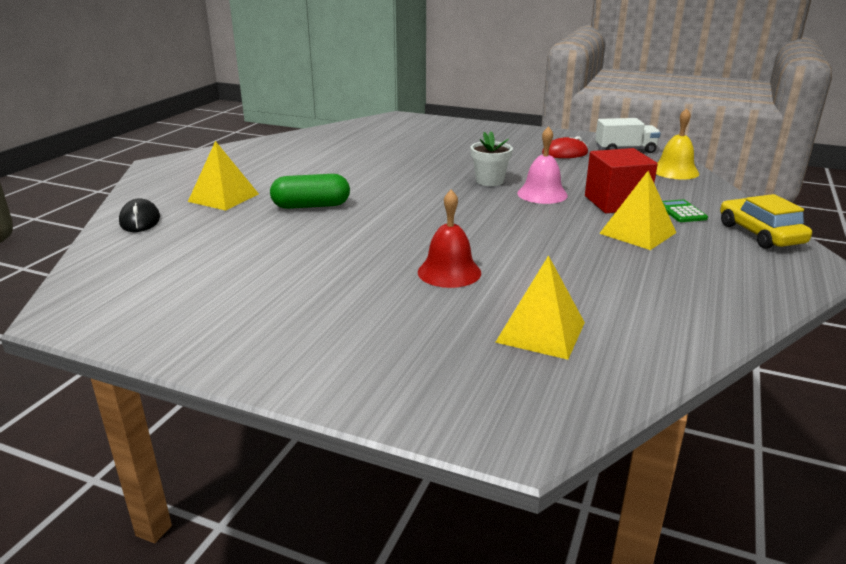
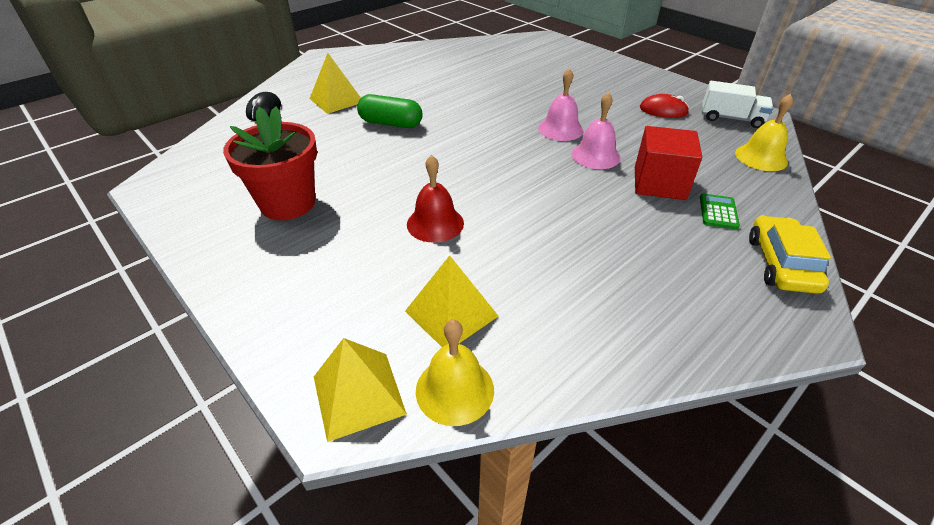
camera: 25 degrees right, 15 degrees up
(268, 291) = (288, 203): none -> red flower pot
(489, 181) = (560, 129): white flower pot -> pink bell
(605, 383) = (454, 390): none -> yellow bell
(637, 233) = (647, 226): yellow pyramid -> yellow pyramid (358, 395)

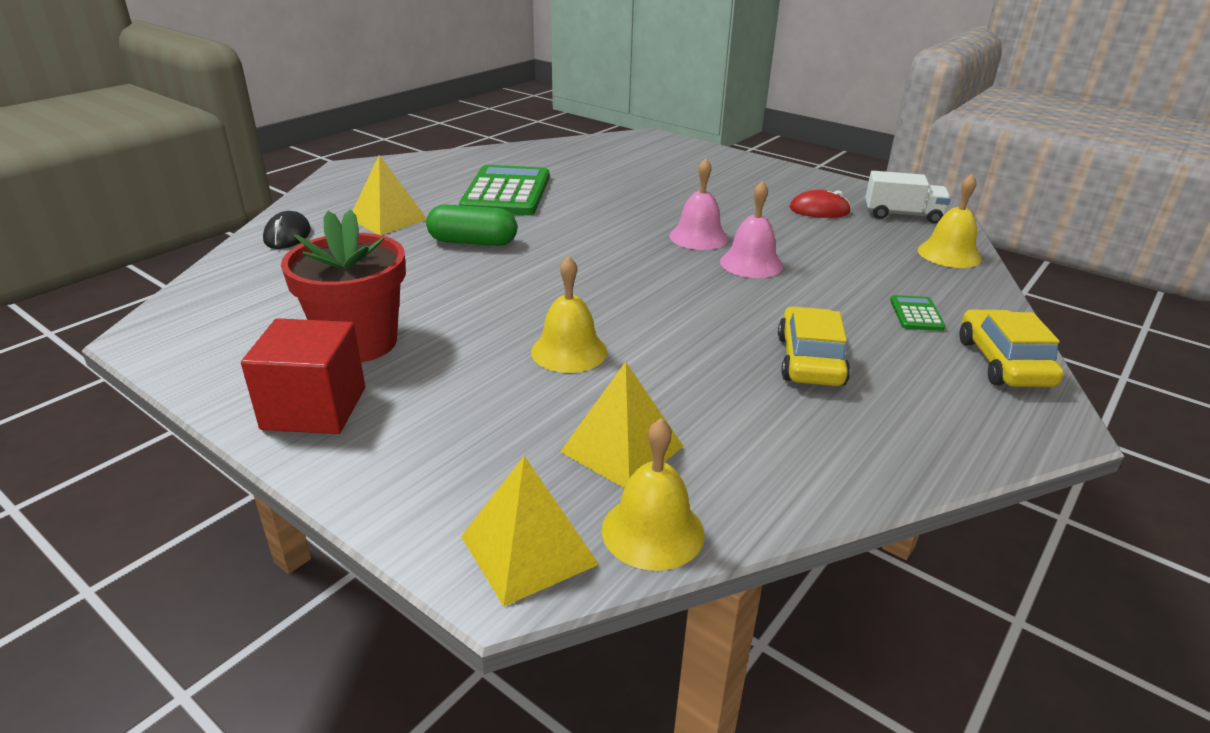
camera: 10 degrees left, 10 degrees down
(426, 82) = (506, 192): none -> green calculator
(435, 223) = (569, 351): red bell -> yellow bell
(619, 247) = (809, 360): none -> yellow car
(659, 183) = (838, 288): red cube -> red cube (314, 408)

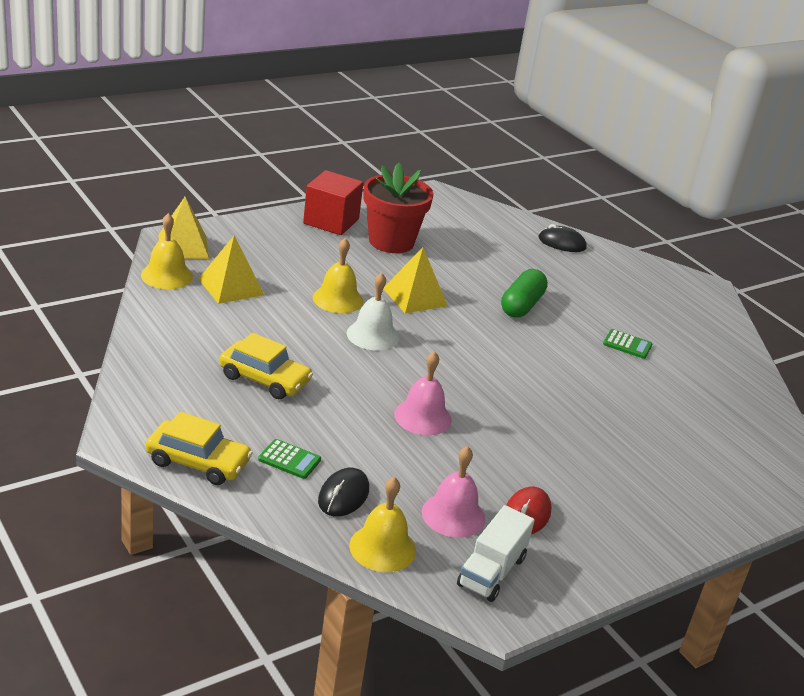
camera: 105 degrees right, 0 degrees up
(388, 219) = (581, 282): yellow pyramid -> yellow pyramid (415, 297)
(506, 192) = (627, 345): green calculator -> green calculator, size x0.43
(632, 312) = (372, 335): none -> white bell
(698, 237) = (489, 410): pink bell -> pink bell (453, 515)
(919, 280) = (343, 495): none -> black mouse

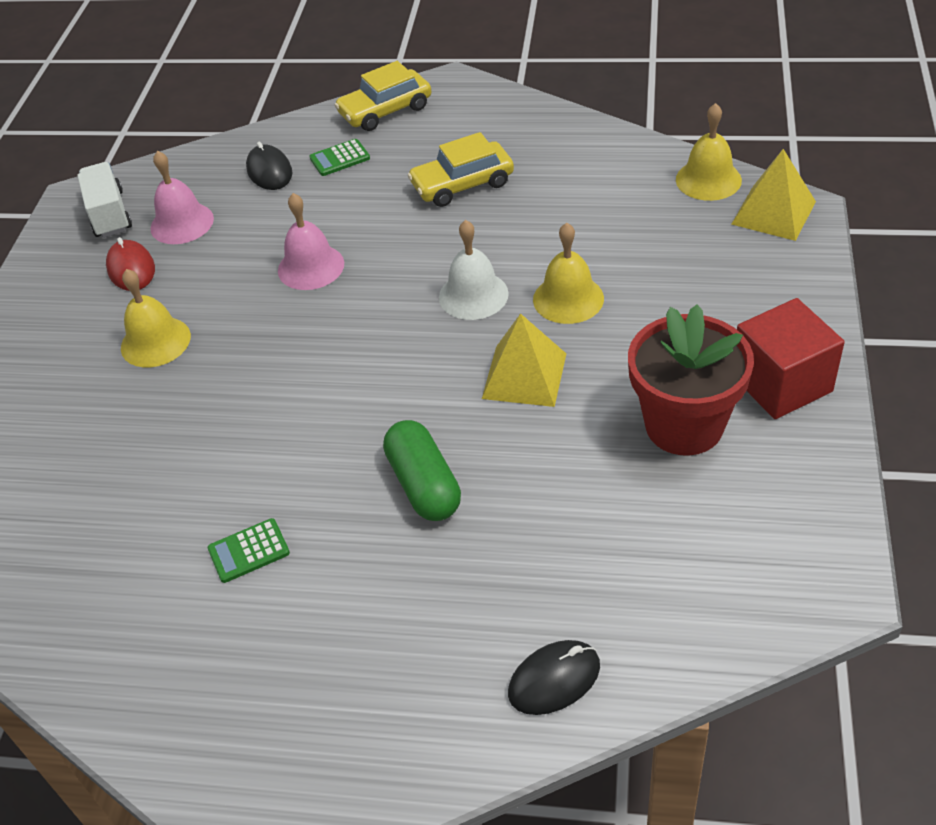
camera: 140 degrees right, 15 degrees up
(231, 286) = (654, 220): yellow pyramid -> none
(382, 548) = (197, 168): yellow bell -> yellow bell (155, 341)

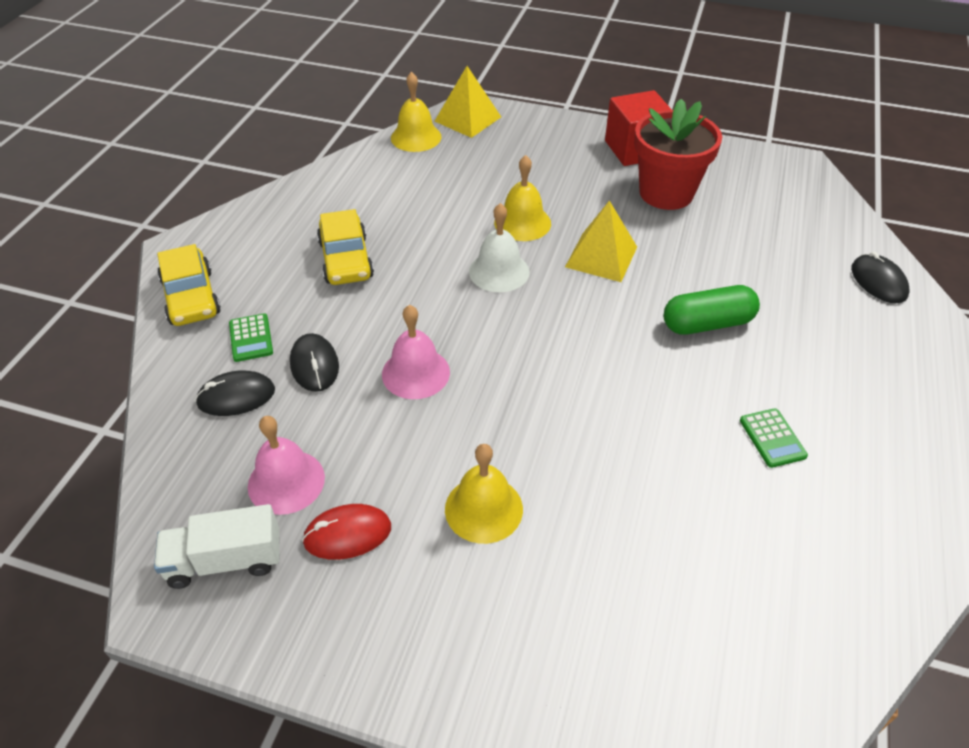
camera: 85 degrees left, 0 degrees up
(312, 203) = (314, 365): none -> black mouse

